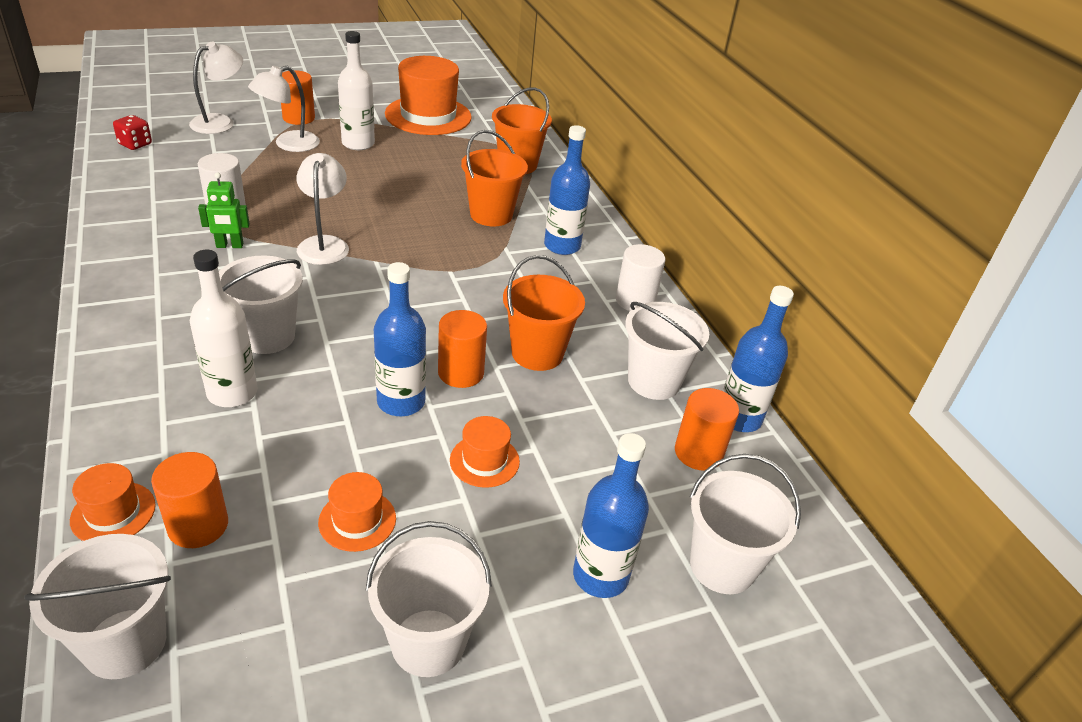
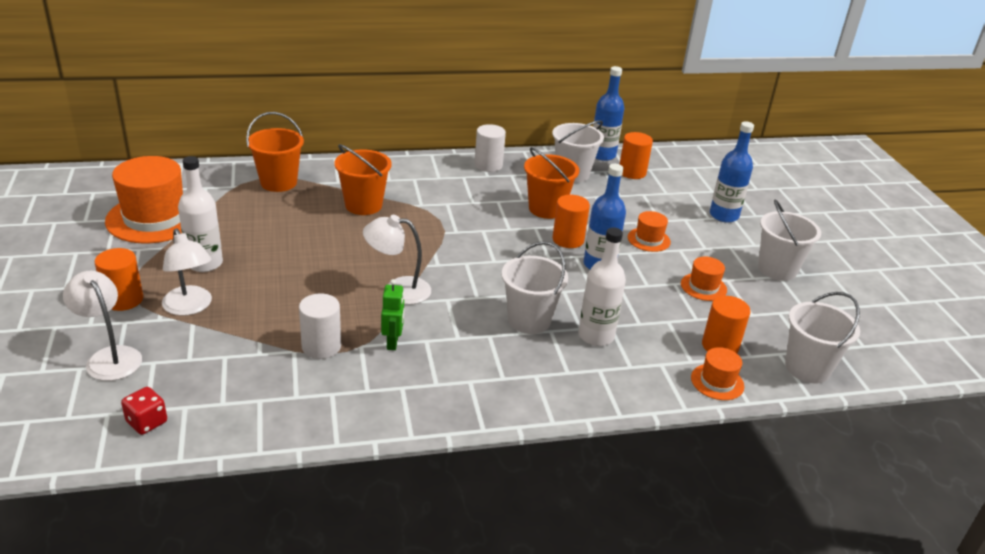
camera: 80 degrees left, 5 degrees down
(562, 246) = (415, 181): blue bottle -> none
(722, 566) = (709, 182): white bucket -> none

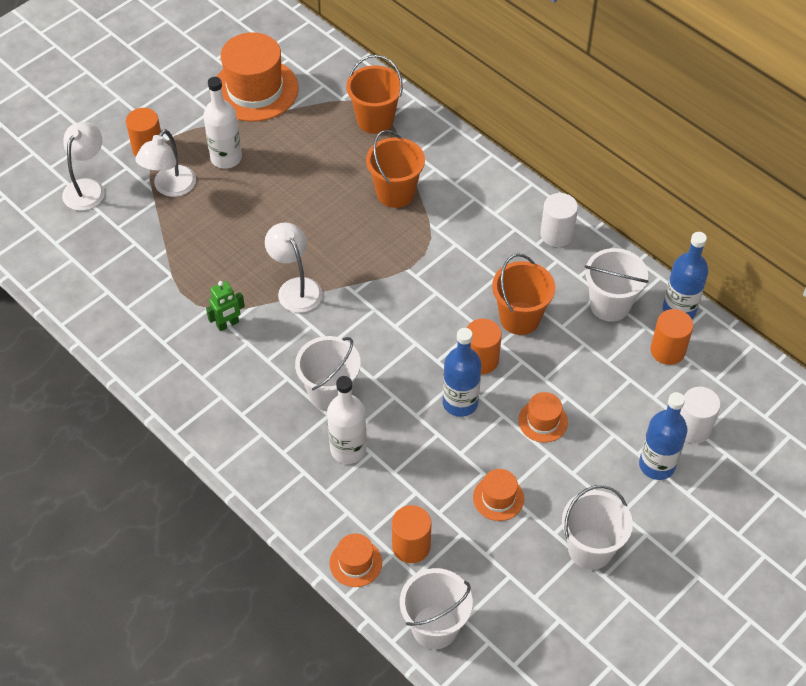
camera: 60 degrees right, 20 degrees up
(147, 422) = (45, 251): red dice -> none
(321, 346) = (188, 287): white cylinder -> white cylinder (693, 428)

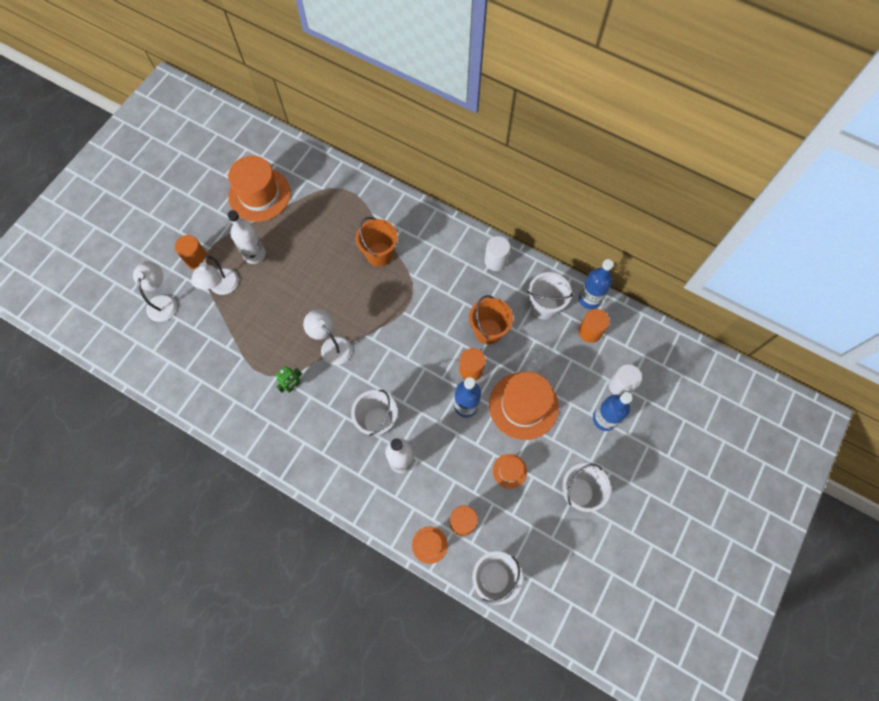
camera: 15 degrees left, 15 degrees up
(375, 120) = (350, 200): orange bucket -> none
(543, 421) = (523, 405): orange hat -> orange hat, size x2.08

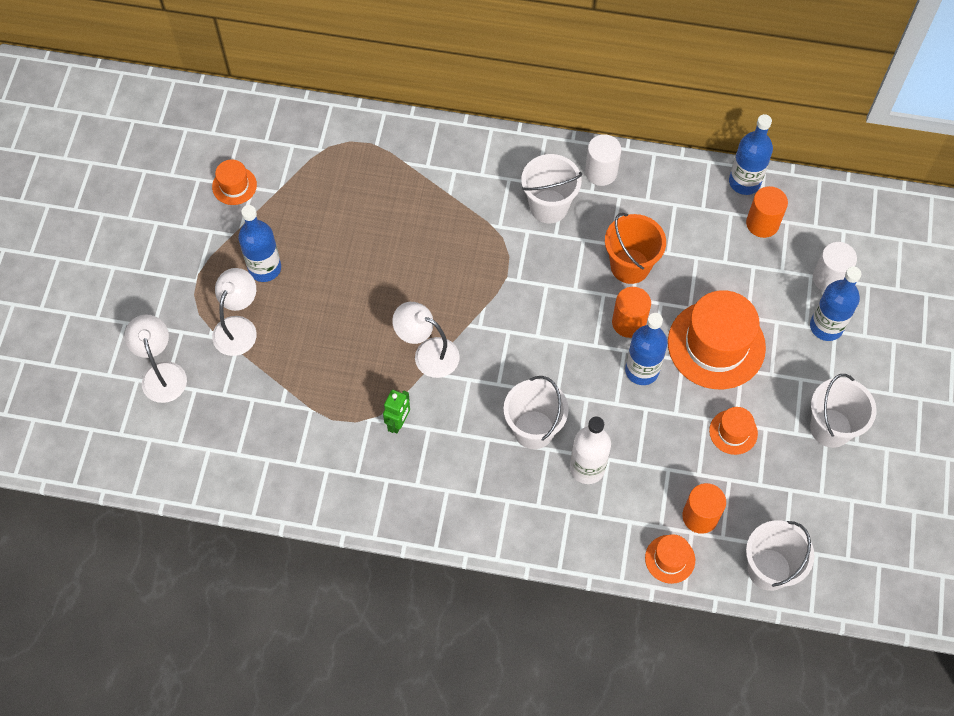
camera: 20 degrees left, 5 degrees down
(197, 260) = (185, 301): orange cylinder -> none
(222, 287) = (238, 327): white lamp -> white lamp turned 150 degrees counterclockwise
(254, 254) = (264, 268): white bottle -> blue bottle
(259, 194) = (234, 186): orange hat -> orange hat, size x0.48
(379, 254) = (440, 213): orange bucket -> none
(544, 306) = (690, 210): white bucket -> white bucket (549, 206)

